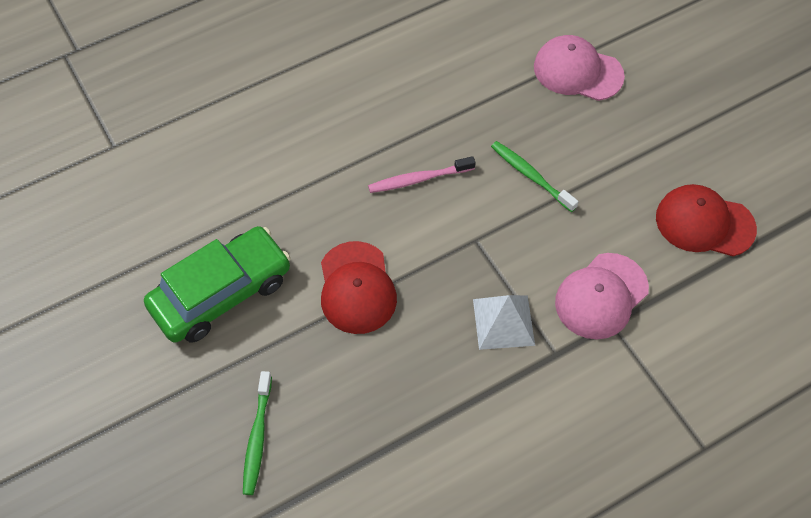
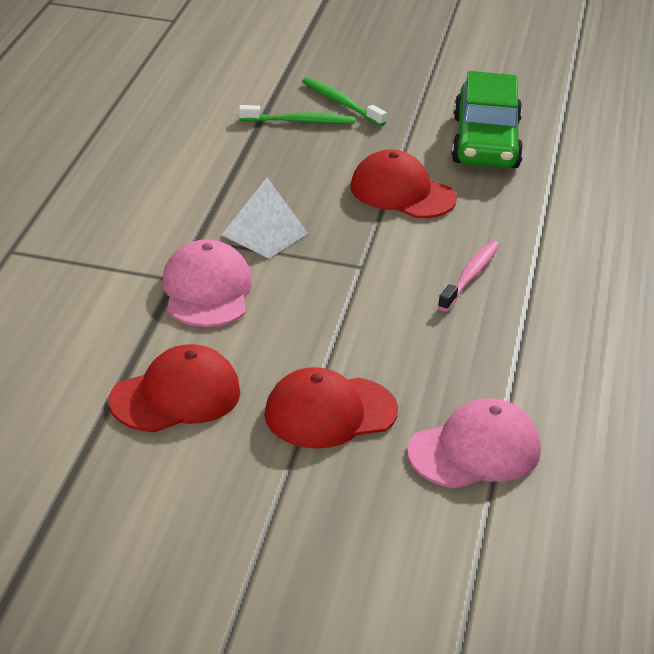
camera: 130 degrees right, 25 degrees down
(530, 176) = (384, 335): green toothbrush -> green toothbrush (300, 122)
(626, 147) = (330, 413): none -> red cap

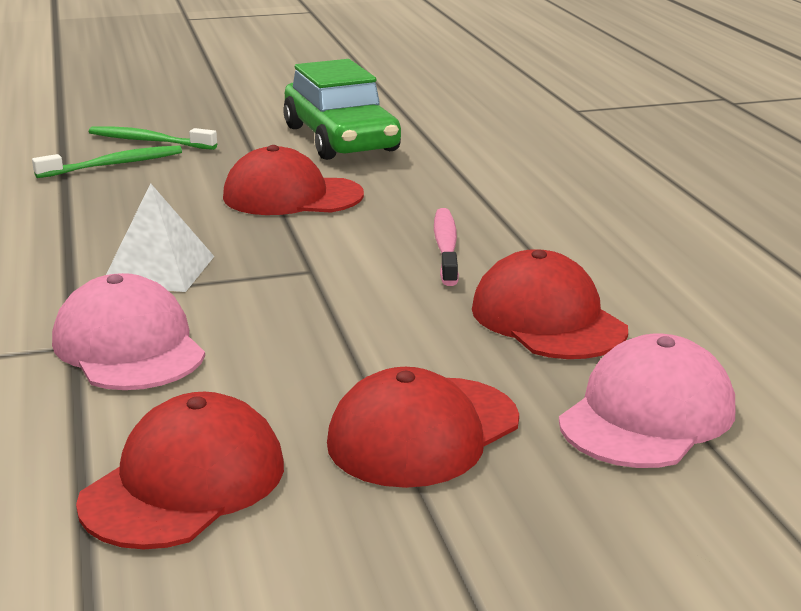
camera: 25 degrees left, 10 degrees down
(482, 360) = (548, 319): none -> red cap

